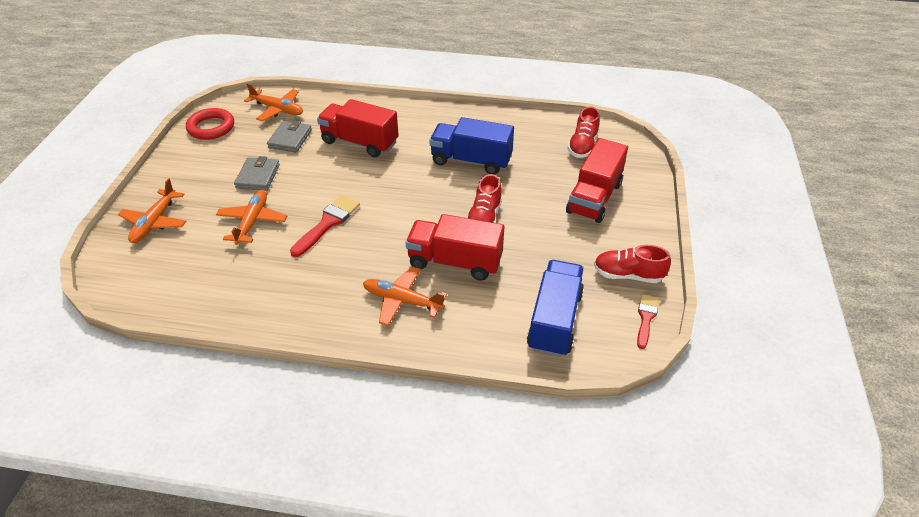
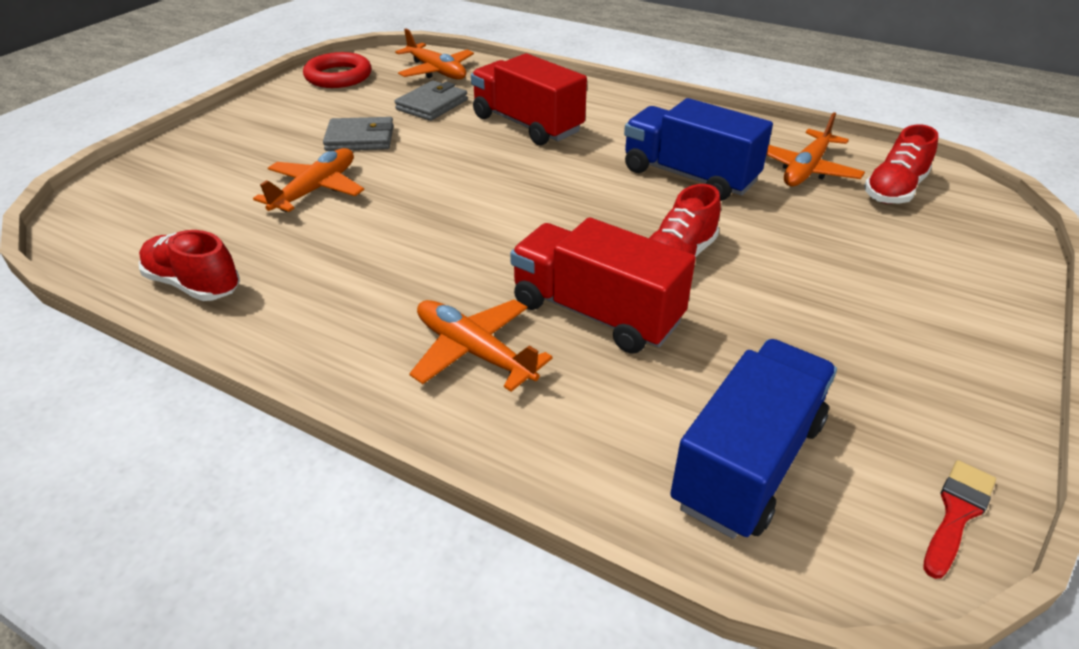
camera: 20 degrees right, 5 degrees down
(155, 222) = (189, 164): orange plane -> orange plane (806, 169)
(258, 176) = (360, 138): grey wallet -> grey wallet turned 60 degrees clockwise
(327, 223) = (420, 214): red brush -> none
(594, 198) = (894, 269): red truck -> none
(628, 275) = (933, 416): red shoe -> red shoe (194, 284)

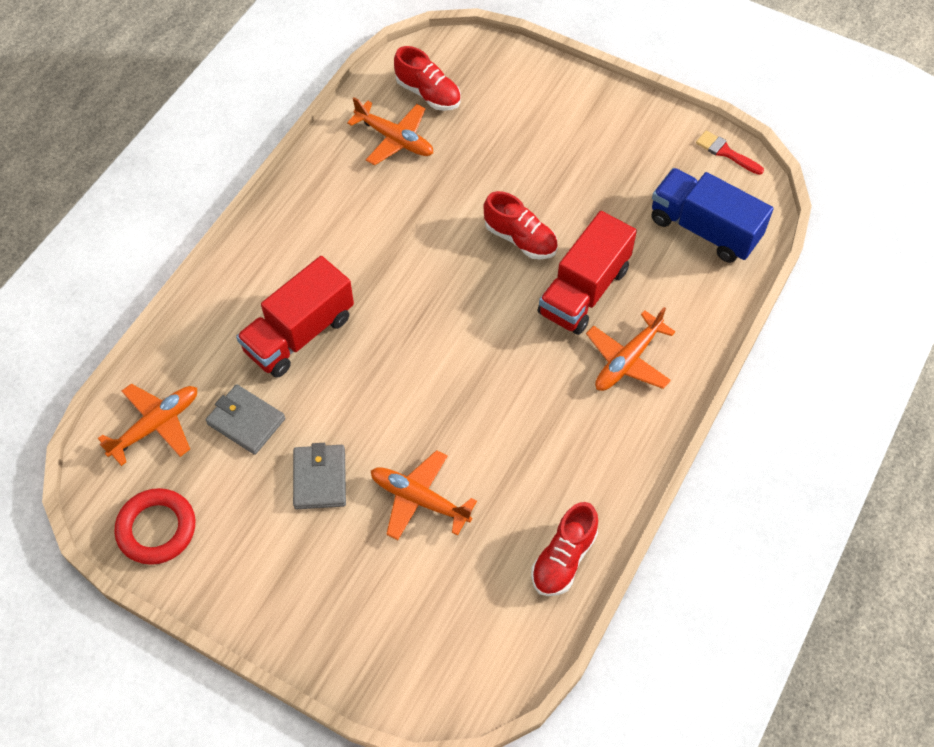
camera: 90 degrees left, 20 degrees up
(689, 176) = (403, 217): blue truck -> none

